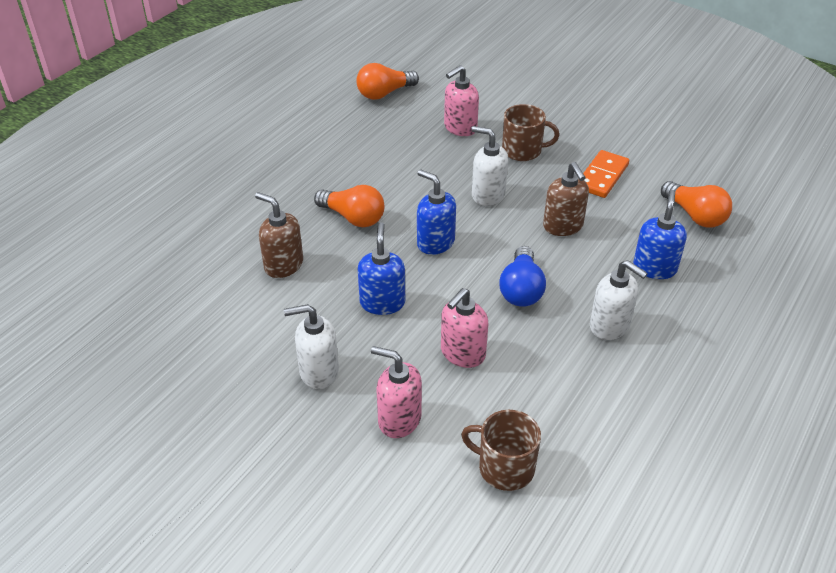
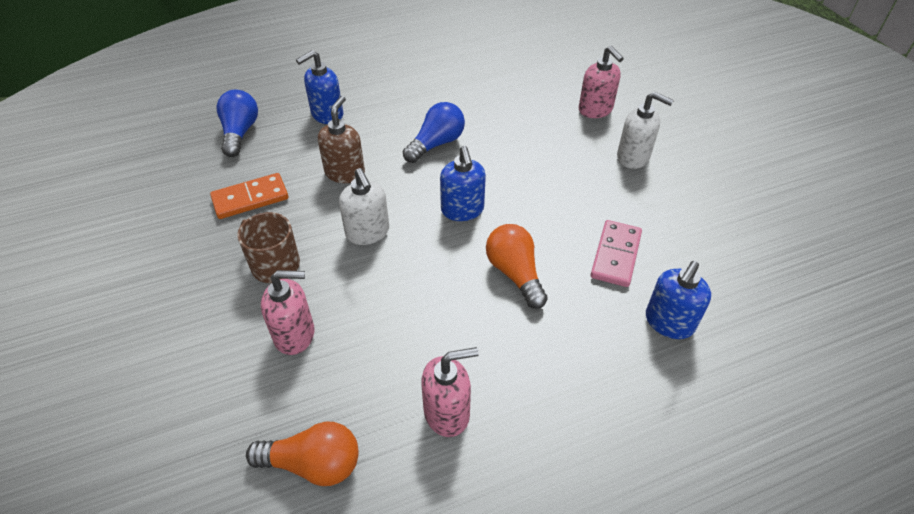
camera: 145 degrees left, 5 degrees up
(283, 265) = (615, 255): brown soap dispenser -> pink domino
(382, 302) = (550, 182): blue soap dispenser -> blue soap dispenser (669, 323)
(462, 353) = (521, 125): pink soap dispenser -> pink soap dispenser (447, 413)
(504, 467) = (552, 67): brown mug -> none
(610, 326) = (407, 98): white soap dispenser -> none
(695, 215) = (240, 133): orange light bulb -> blue light bulb

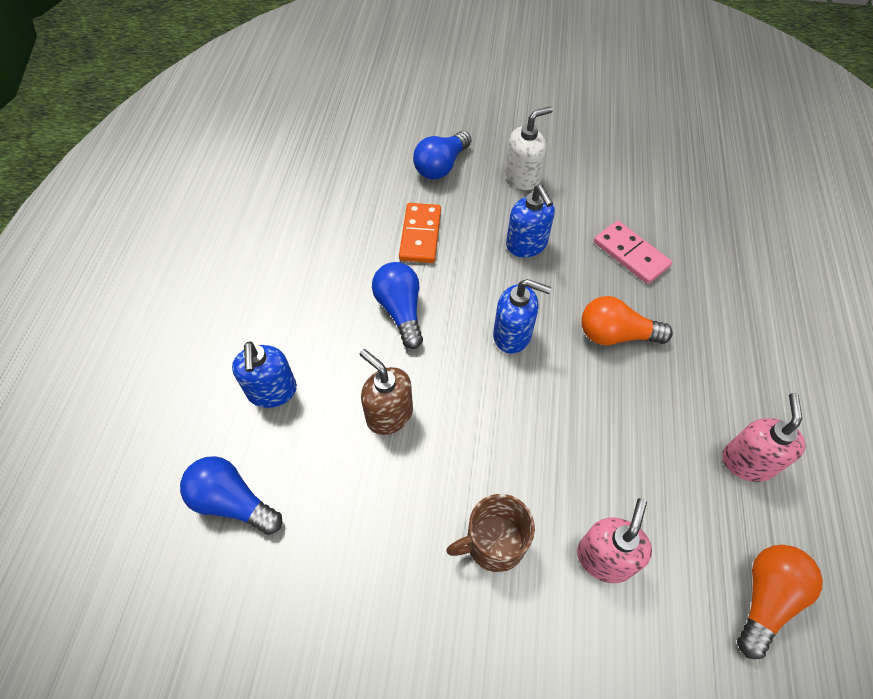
camera: 60 degrees left, 10 degrees up
(250, 198) = (368, 531): orange domino -> orange domino (420, 235)
(367, 232) = (496, 431): white soap dispenser -> none
(595, 110) = (441, 166): pink soap dispenser -> blue light bulb
(669, 323) = (716, 262): blue soap dispenser -> blue soap dispenser (526, 245)

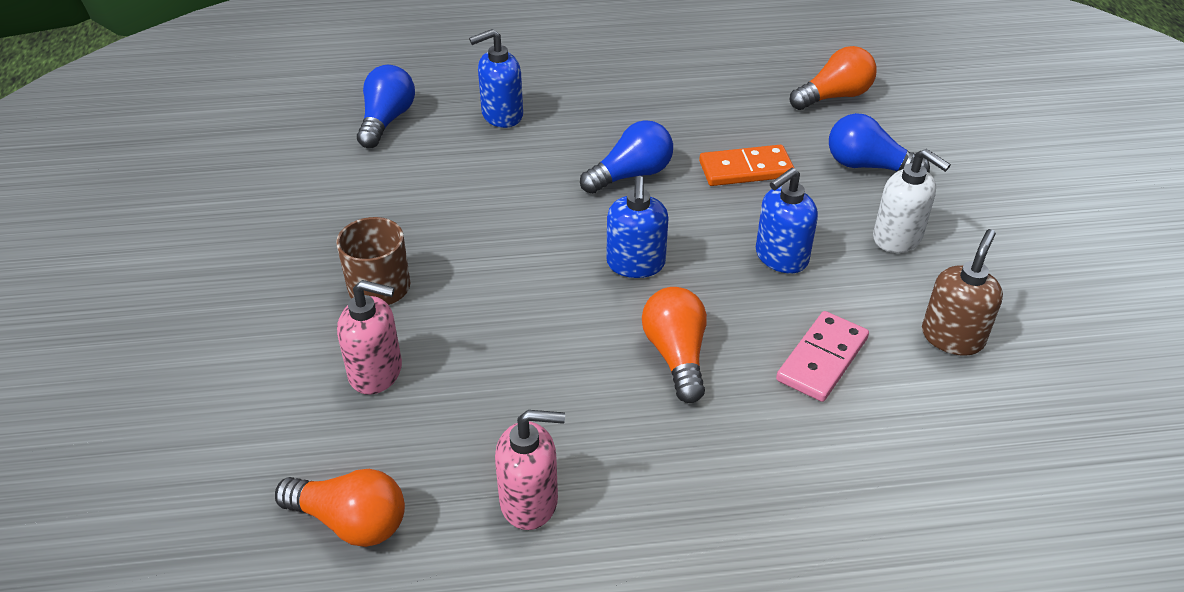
camera: 75 degrees right, 15 degrees down
(350, 156) = (834, 96): none -> orange light bulb
(389, 414) = (500, 191): brown soap dispenser -> brown soap dispenser (952, 337)

